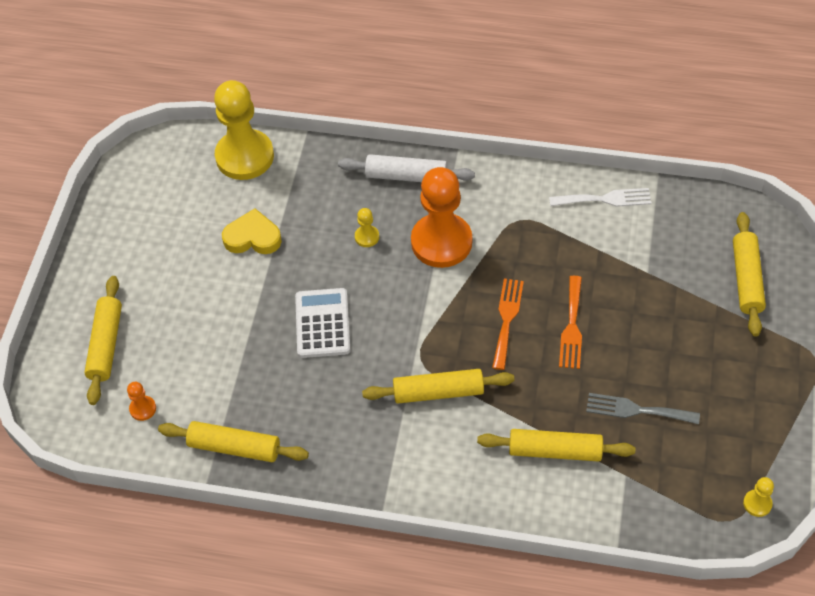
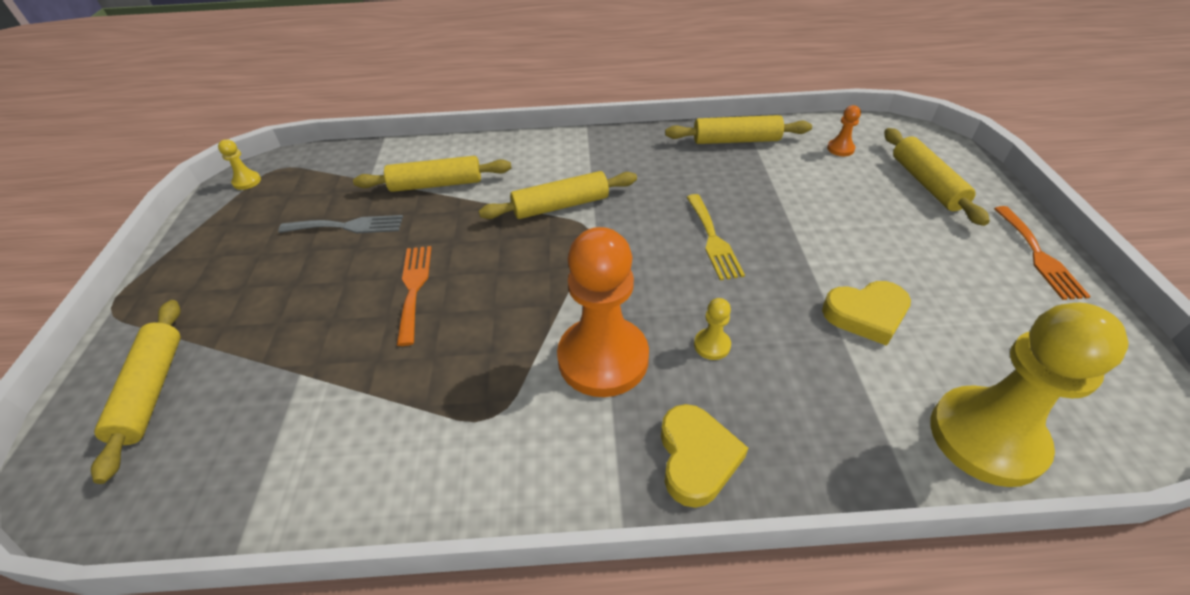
camera: 165 degrees right, 10 degrees down
(322, 323) = (713, 240): white calculator -> yellow fork
(406, 176) = (696, 458): white rolling pin -> yellow heart
(507, 319) = (495, 282): orange fork -> orange fork (1038, 256)
(605, 199) = (344, 484): white fork -> none

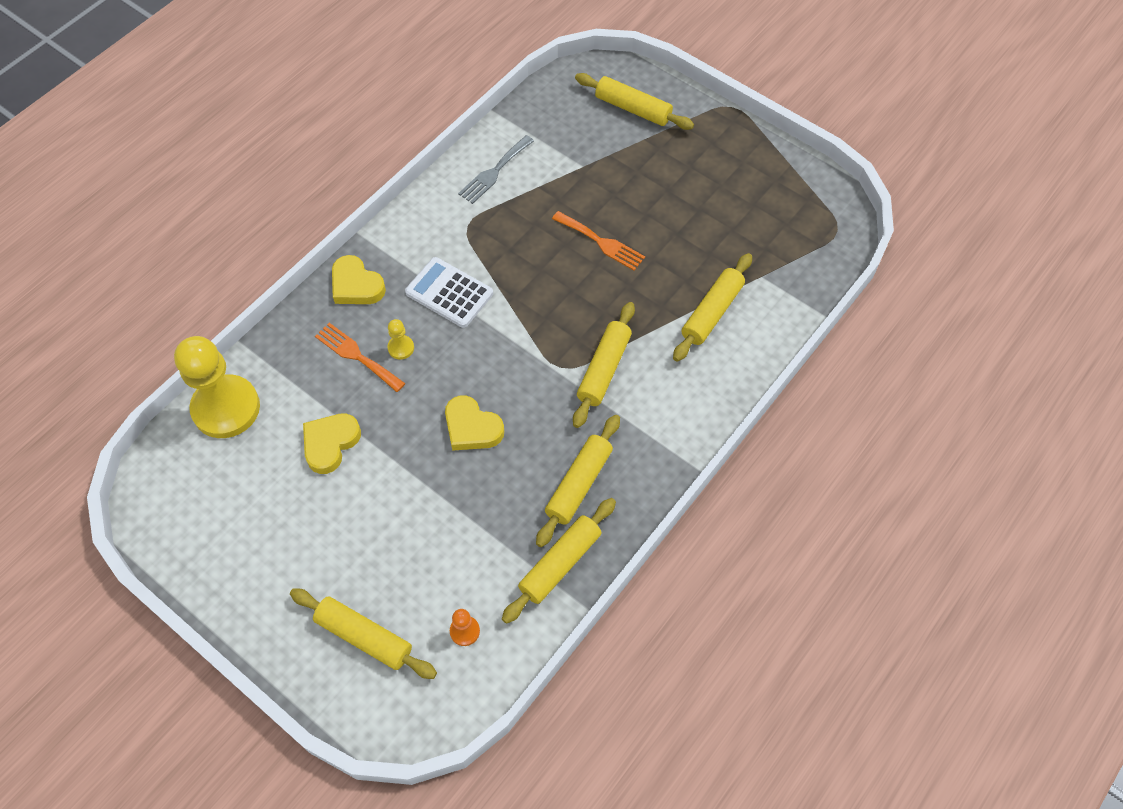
camera: 130 degrees right, 15 degrees up
(247, 181) = (832, 206): yellow pawn -> none
(348, 226) = (707, 239): grey fork -> grey fork (494, 172)
(603, 358) = (449, 293): orange pawn -> white calculator
(672, 163) = (578, 484): none -> yellow rolling pin
(713, 240) = (472, 427): yellow fork -> yellow heart
(1038, 256) = (243, 604): orange fork -> orange fork (357, 355)

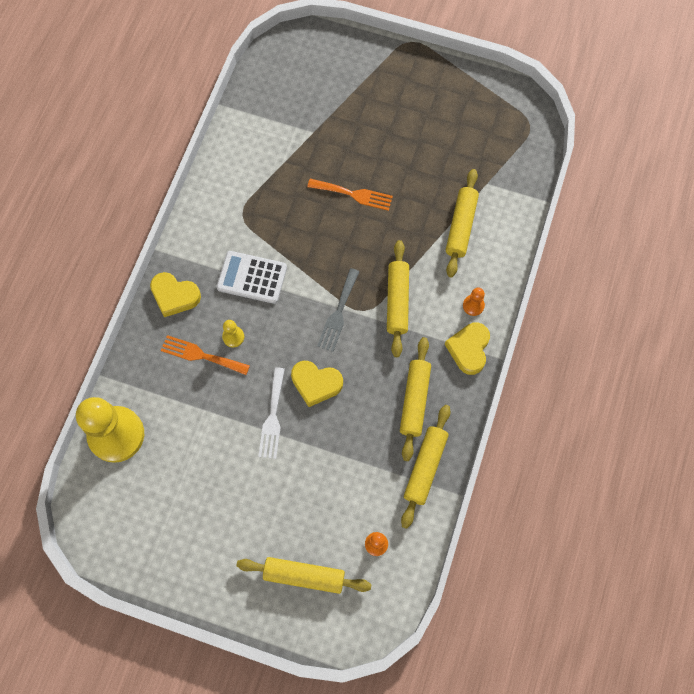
camera: 20 degrees left, 10 degrees up
(330, 443) = (212, 435): yellow heart -> yellow heart (469, 349)
(406, 447) = (272, 417): none -> white fork
(494, 172) = (244, 160): grey fork -> grey fork (338, 313)
(633, 109) = (333, 67): yellow rolling pin -> none
(692, 402) = (473, 305): none -> orange pawn

